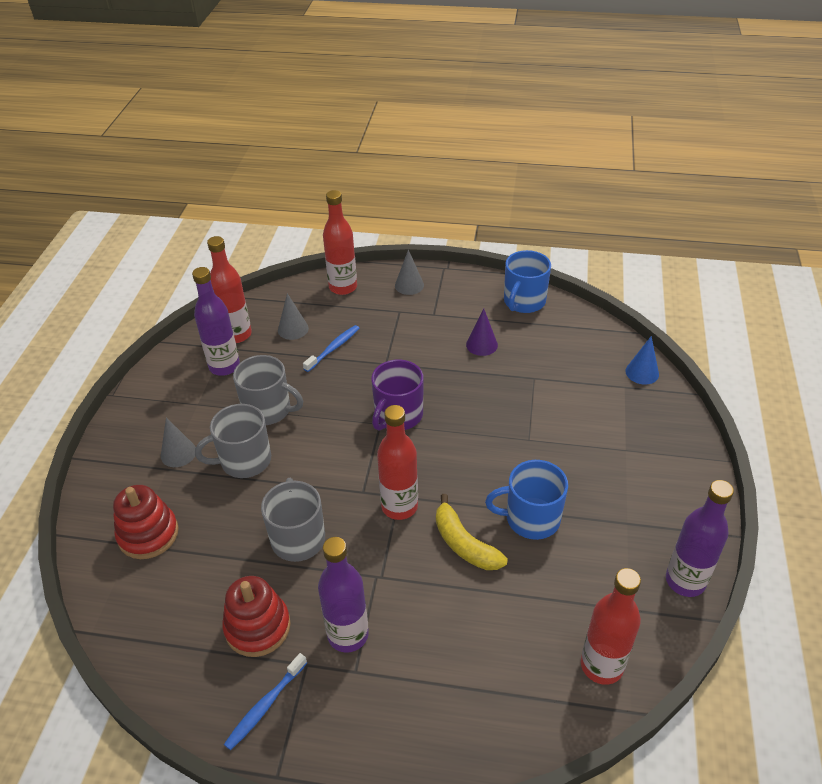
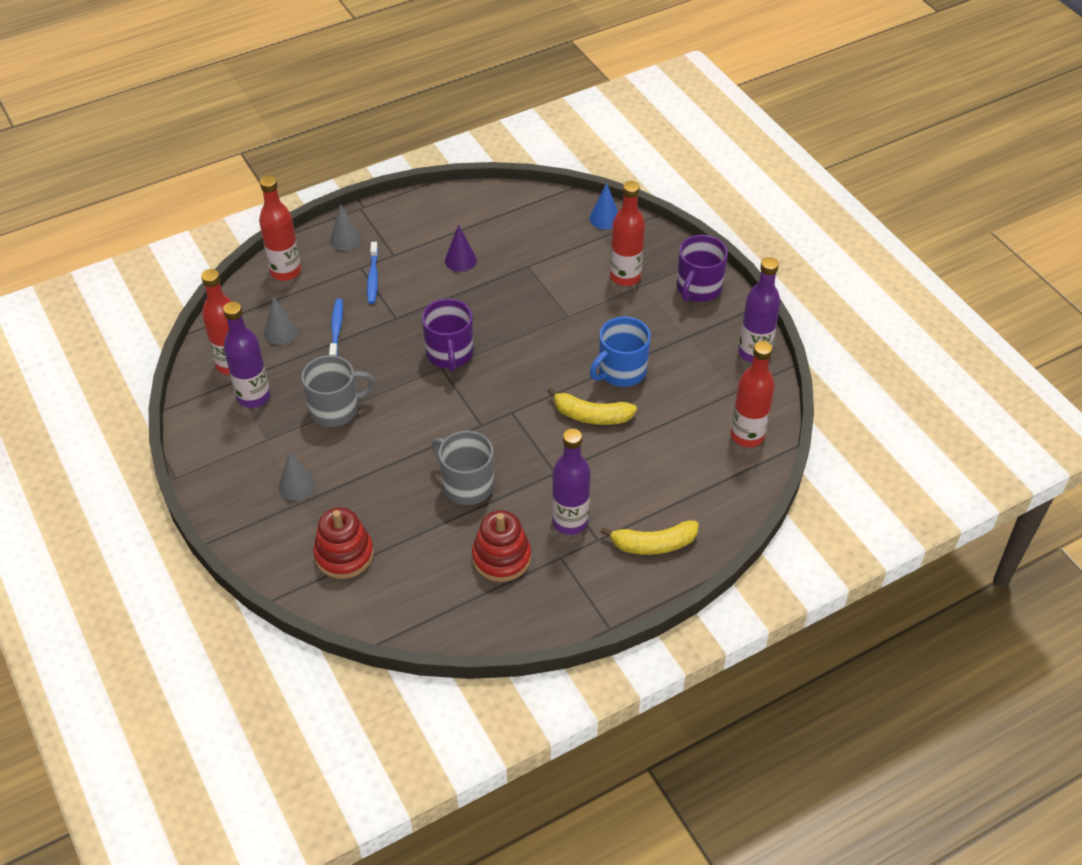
camera: 40 degrees left, 5 degrees up
(244, 460) = (360, 458): grey mug -> none
(265, 705) = (559, 597): blue toothbrush -> blue toothbrush (373, 277)
(399, 506) = (520, 418): red bottle -> red bottle (625, 277)
(401, 717) = (653, 544): none -> yellow banana
(524, 302) = (460, 205): blue mug -> none
(679, 483) = (698, 288): none -> purple mug

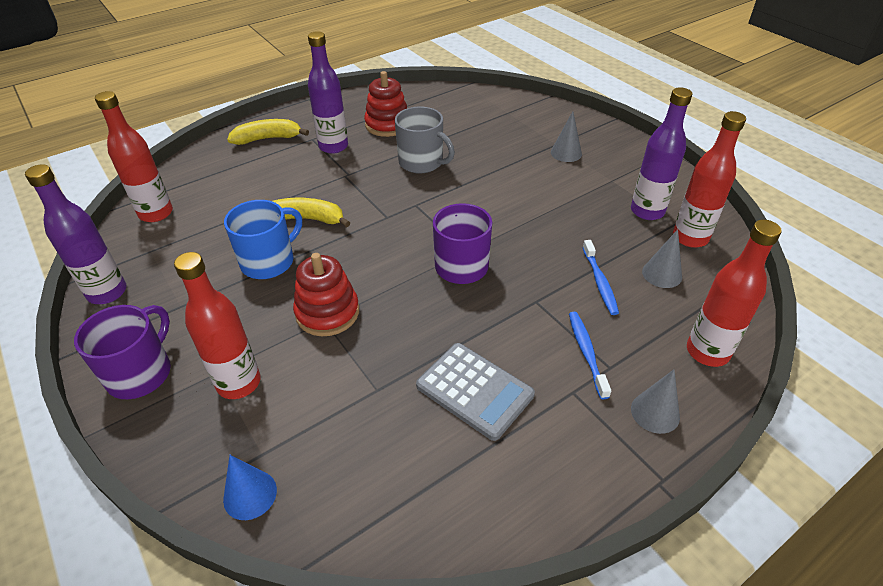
camera: 175 degrees right, 5 degrees down
(336, 409) = (560, 207): grey mug -> none
(344, 555) = (507, 119): red stacking toy -> red stacking toy (327, 312)
(460, 260) = (474, 390): purple cone -> grey calculator

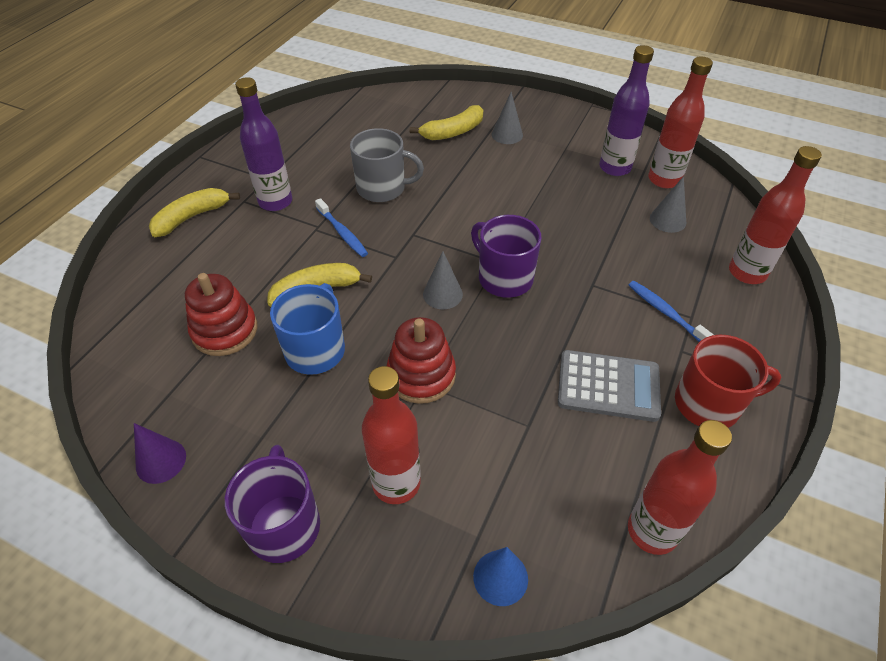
camera: 30 degrees left, 5 degrees up
(107, 292) = (161, 461): purple bottle -> purple cone
(156, 213) = (135, 350): red bottle -> red bottle (652, 531)
(387, 125) = (313, 159): red stacking toy -> red stacking toy (225, 331)
(519, 137) = (453, 132): none -> yellow banana
(559, 450) = (709, 404): none -> red mug
(600, 282) = (628, 246): blue toothbrush -> blue toothbrush (342, 233)
(655, 412) = (749, 339): grey cone -> grey cone (442, 294)

